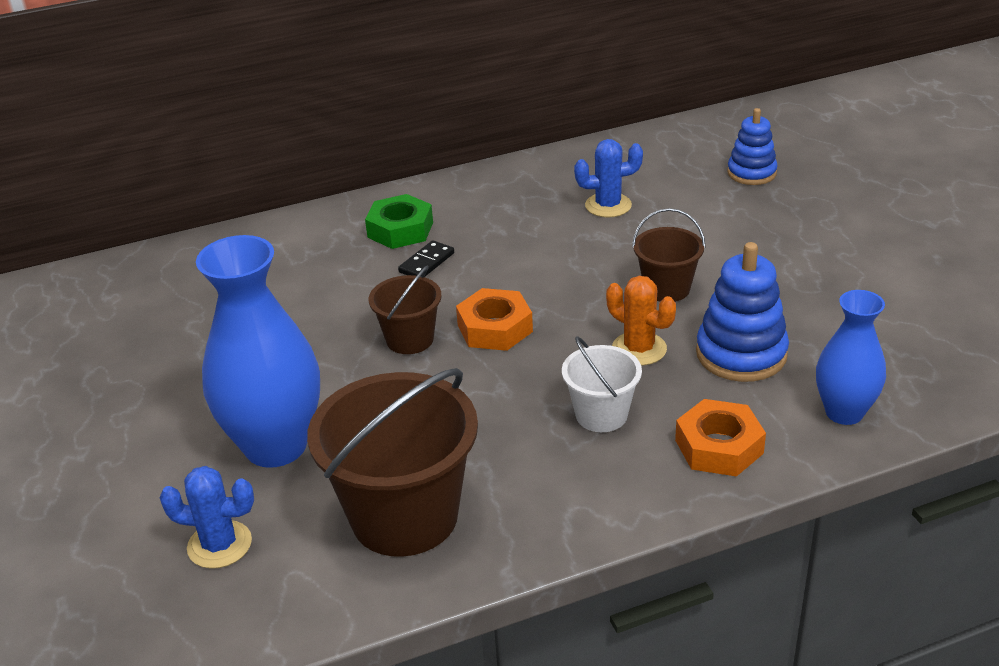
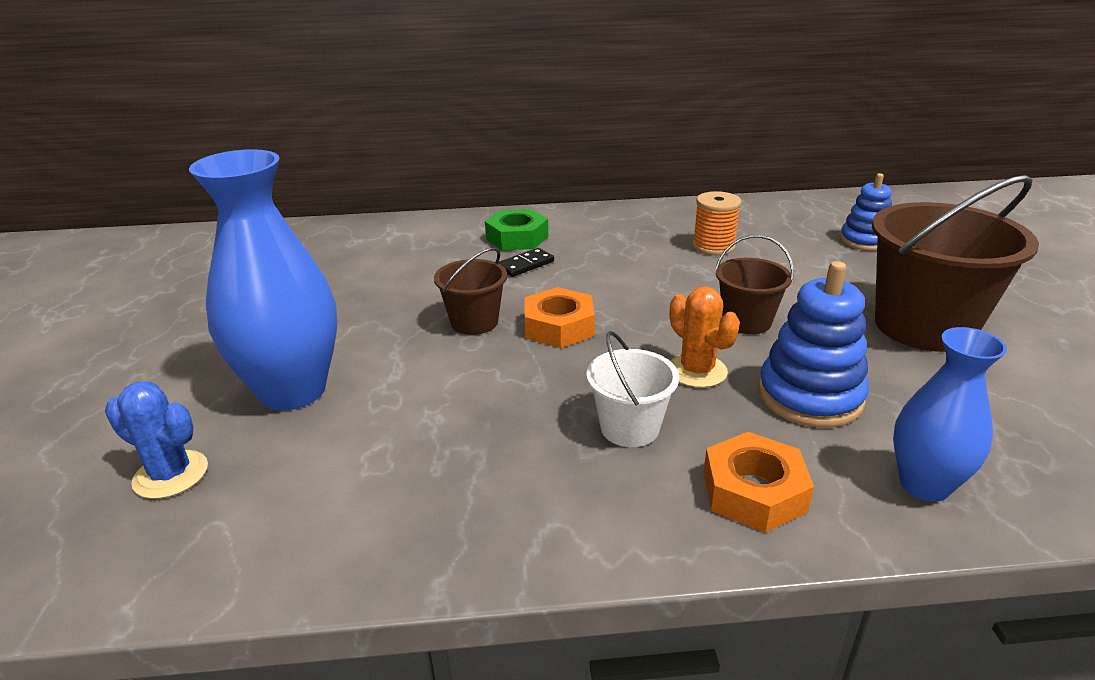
camera: 15 degrees right, 5 degrees down
(404, 516) = (366, 489): brown bucket -> brown bucket (924, 326)
(608, 205) = (713, 246): blue cactus -> orange spool

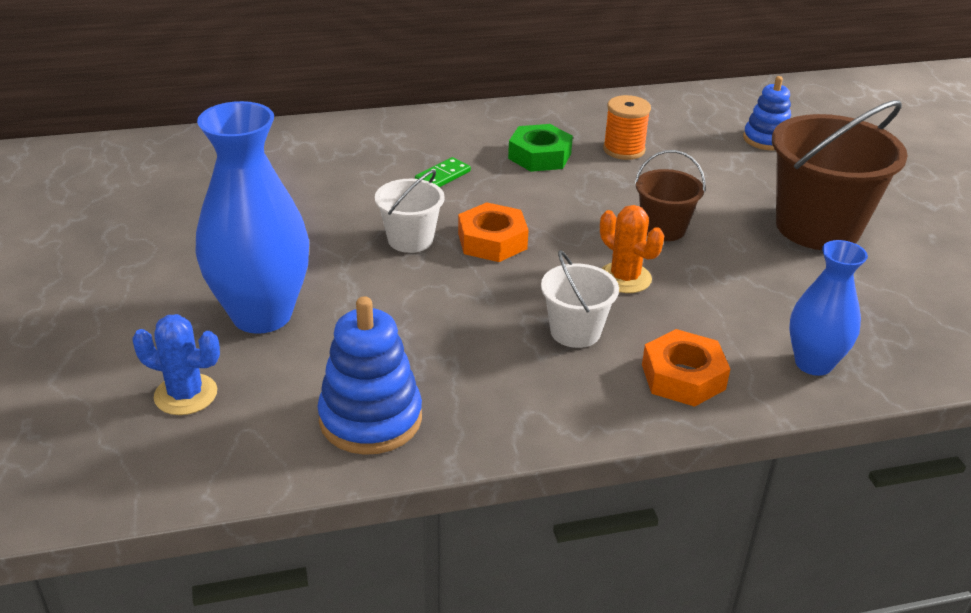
camera: 10 degrees left, 5 degrees up
(474, 322) = (410, 240): brown bucket -> white bucket
(517, 238) = (425, 145): green nut -> green nut (539, 156)
(525, 265) = (443, 176): black domino -> green domino
(810, 396) = (722, 296): blue stacking toy -> blue stacking toy (370, 419)

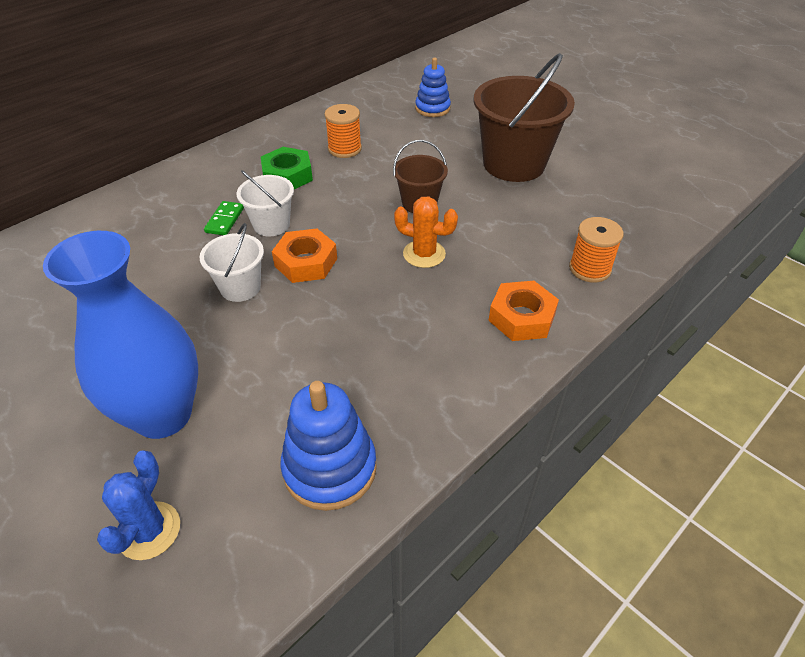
camera: 30 degrees left, 10 degrees up
(186, 394) = (149, 530): blue cactus -> blue cactus turned 60 degrees counterclockwise
(575, 331) = (424, 314): white bucket -> white bucket (271, 225)
(813, 363) = (589, 269): blue vase -> orange spool

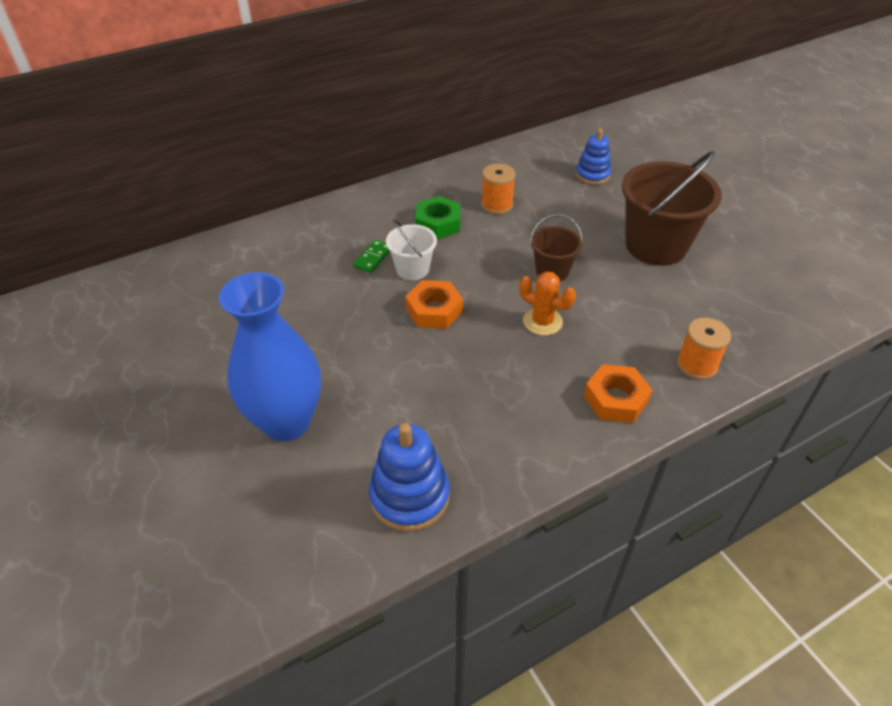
camera: 15 degrees right, 0 degrees up
(149, 530) = (257, 513): blue cactus -> none
(240, 287) = (372, 323): white bucket -> none

